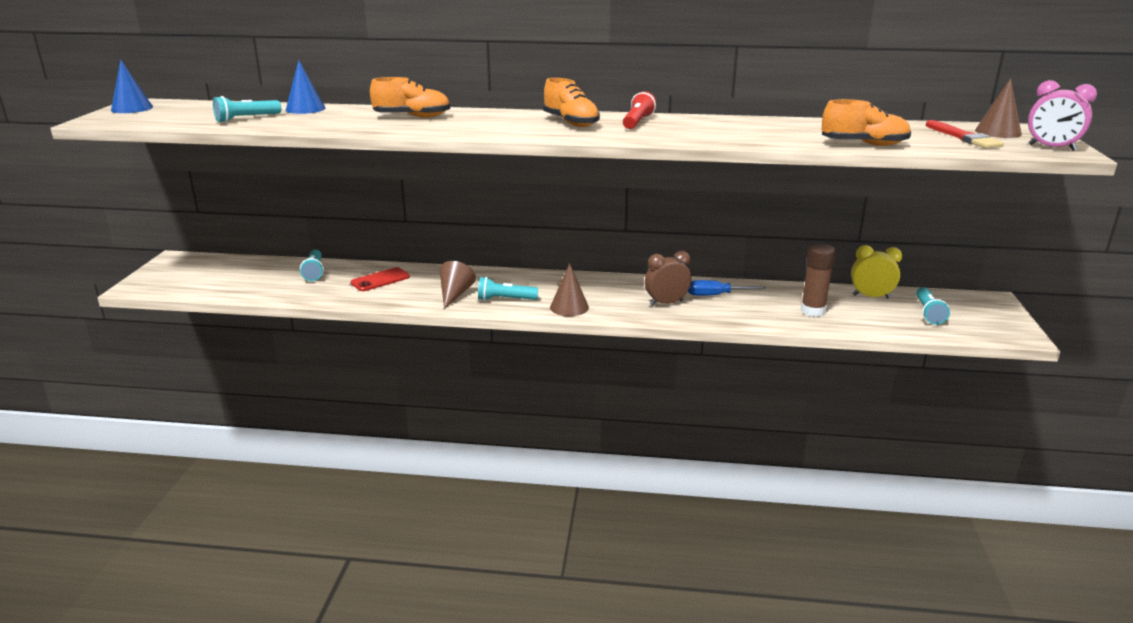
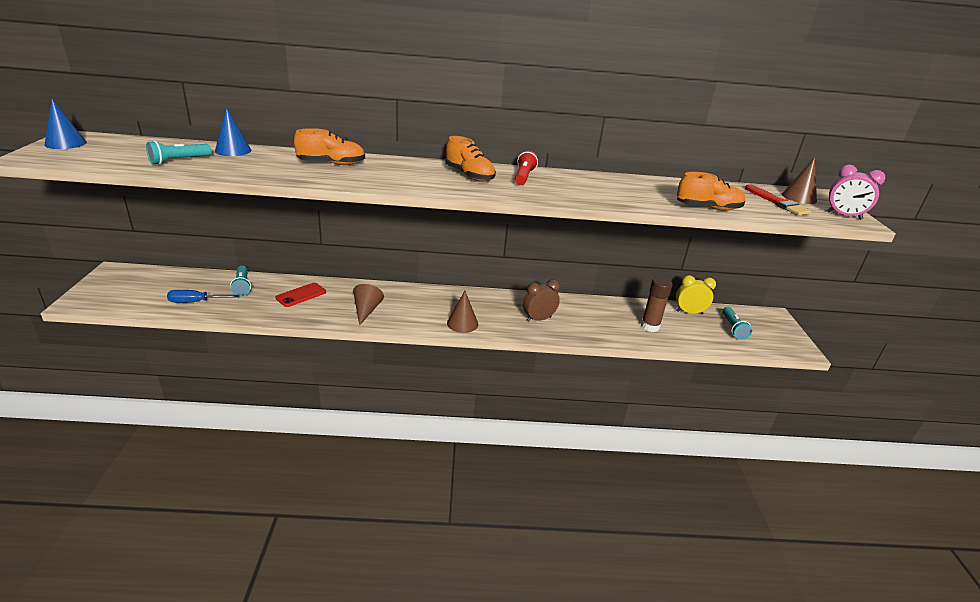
camera: 10 degrees left, 5 degrees up
(505, 299) = (409, 315): turquoise flashlight -> none
(716, 295) = (575, 311): blue screwdriver -> blue screwdriver (195, 302)

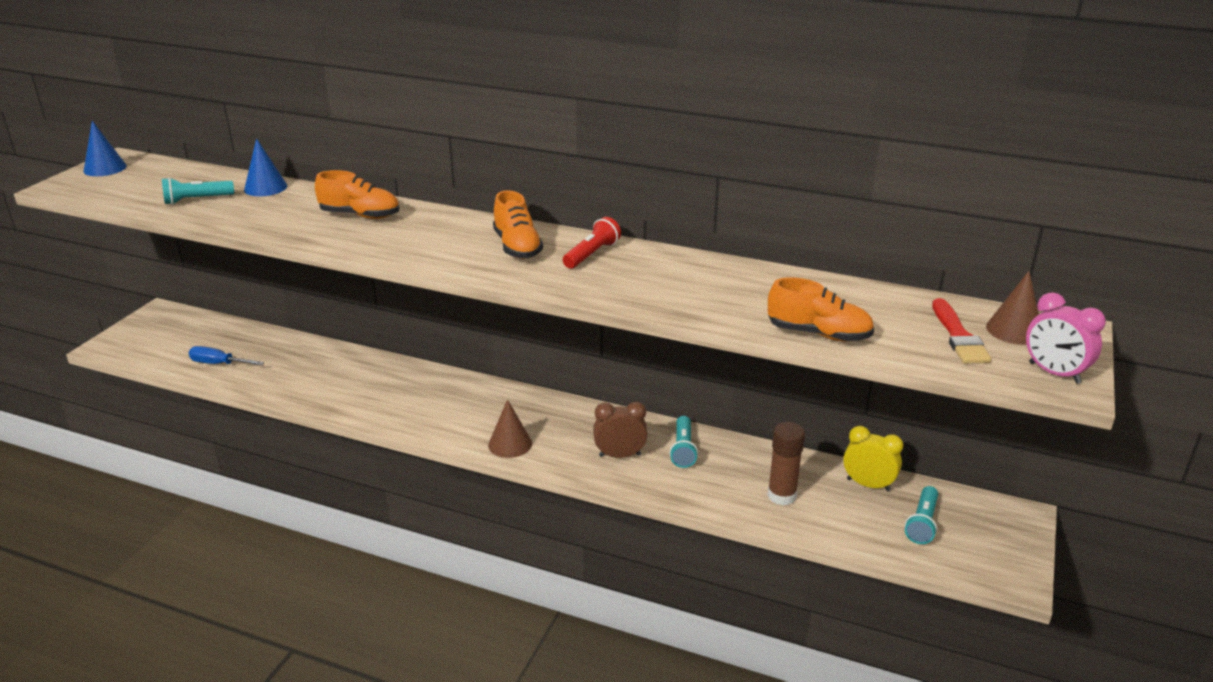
camera: 25 degrees right, 0 degrees up
(242, 286) = (280, 351): turquoise flashlight -> turquoise flashlight (683, 450)
(301, 295) = (338, 372): red phone -> none
(366, 310) = (401, 405): brown cone -> none

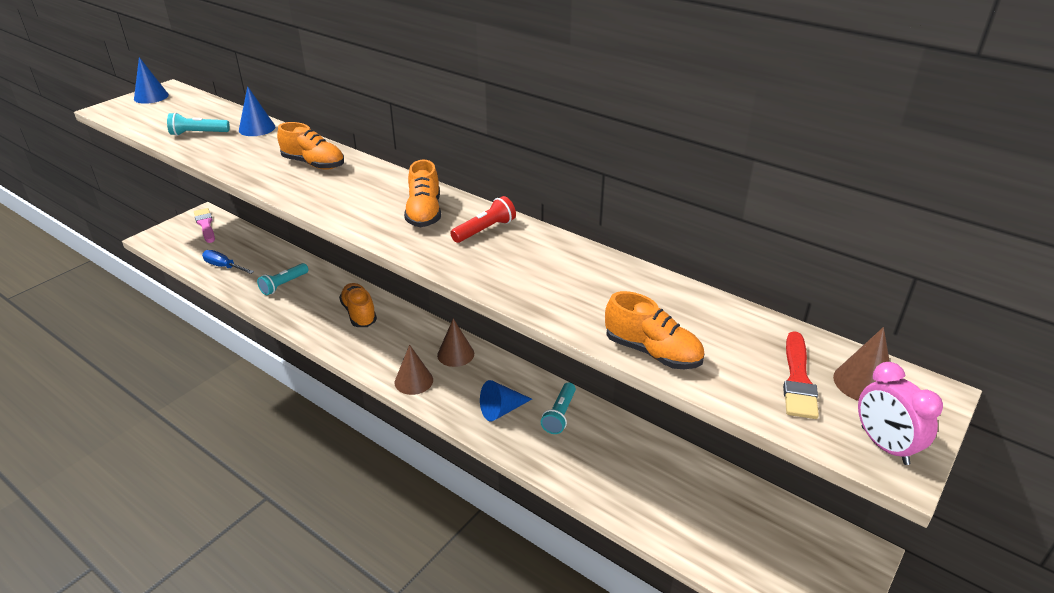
camera: 15 degrees right, 5 degrees up
(169, 323) = (205, 225): none -> pink brush
(412, 388) = (359, 313): none -> orange shoe
(543, 411) = (455, 354): none -> brown cone
(620, 455) = (501, 410): brown clock -> blue cone
(781, 496) = (630, 481): brown glue stick -> none
(868, 484) = (718, 486): yellow clock -> none
(922, 523) = (755, 540): turquoise flashlight -> turquoise flashlight (283, 285)

